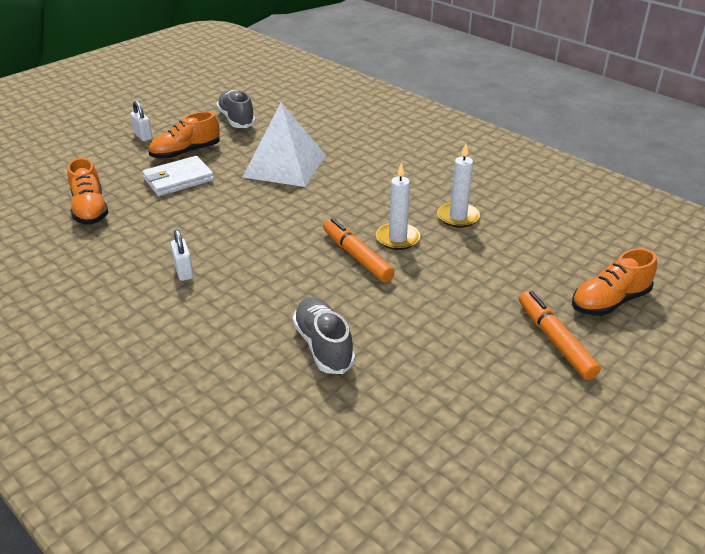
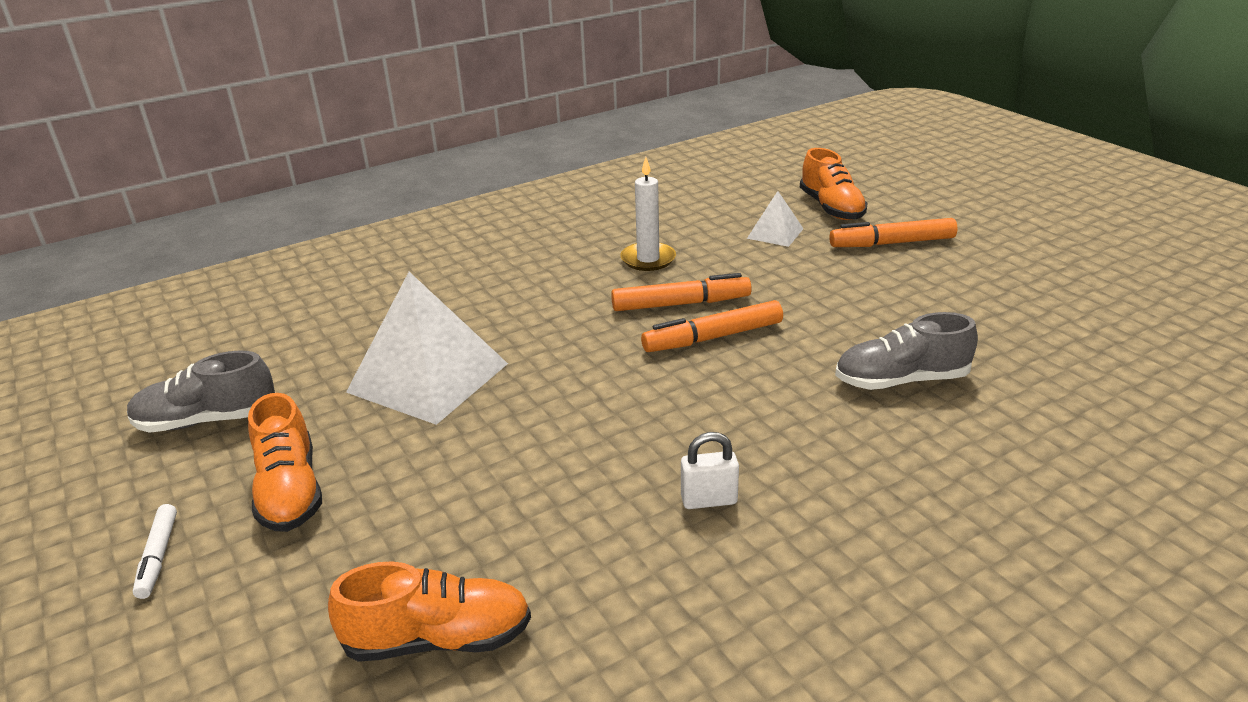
camera: 75 degrees left, 5 degrees down
(143, 136) = (158, 557): white padlock -> white marker
(178, 179) = (393, 503): white wallet -> none
(397, 238) = (681, 304): white candle -> orange marker
(536, 272) = (775, 233): none -> white pyramid

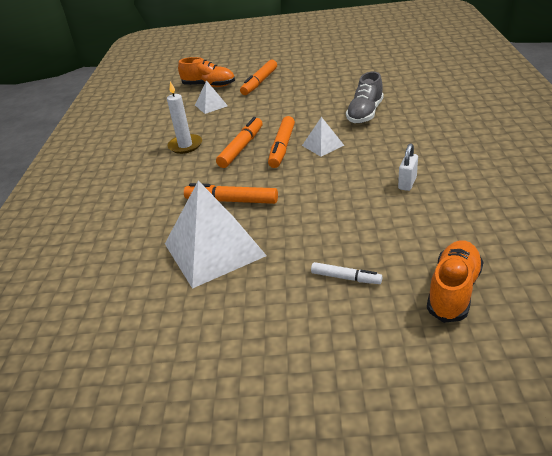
camera: 55 degrees left, 5 degrees up
(158, 557) = (298, 411): white marker -> white marker (346, 278)
(207, 420) = (153, 367): grey shoe -> none
(290, 491) = (279, 331): orange shoe -> none
(542, 348) = (231, 201): none -> orange marker
(753, 373) = (323, 145): none -> white pyramid

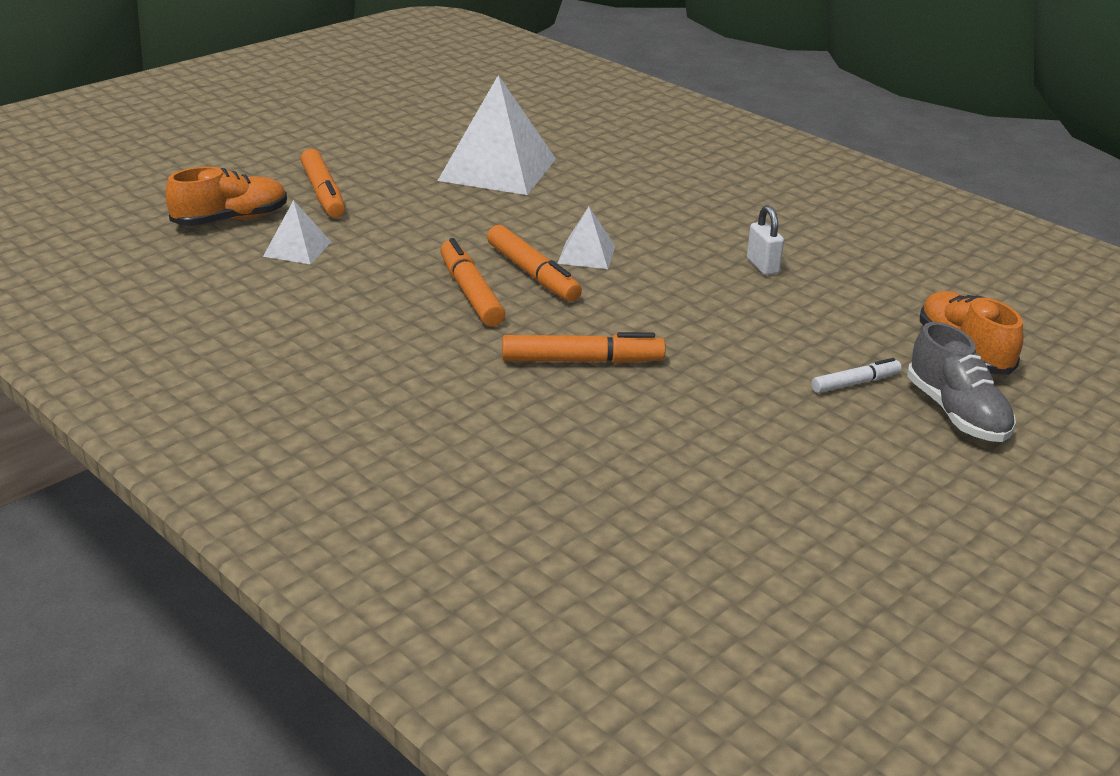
camera: 50 degrees left, 5 degrees down
(185, 145) = (367, 318): white candle -> none
(214, 249) = (662, 421): white pyramid -> white pyramid (497, 169)
(231, 201) = (582, 361): orange marker -> orange marker turned 150 degrees counterclockwise
(365, 113) = (575, 199): grey shoe -> grey shoe (956, 413)

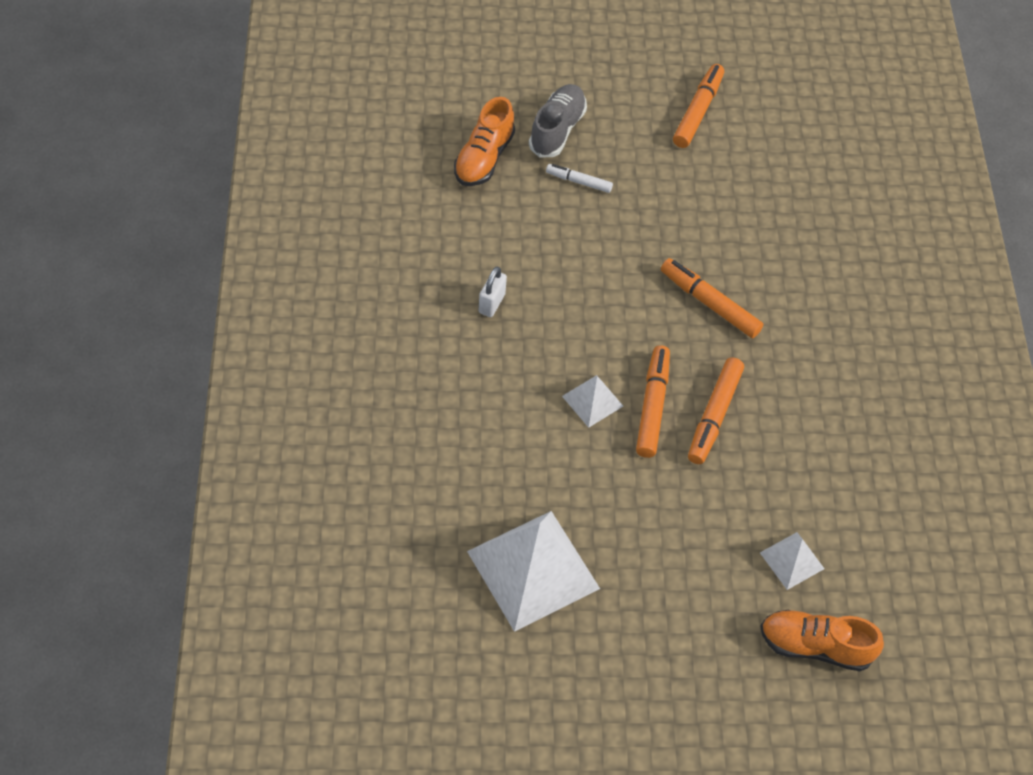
camera: 140 degrees left, 25 degrees up
(323, 193) = (710, 637): orange marker -> orange marker (698, 111)

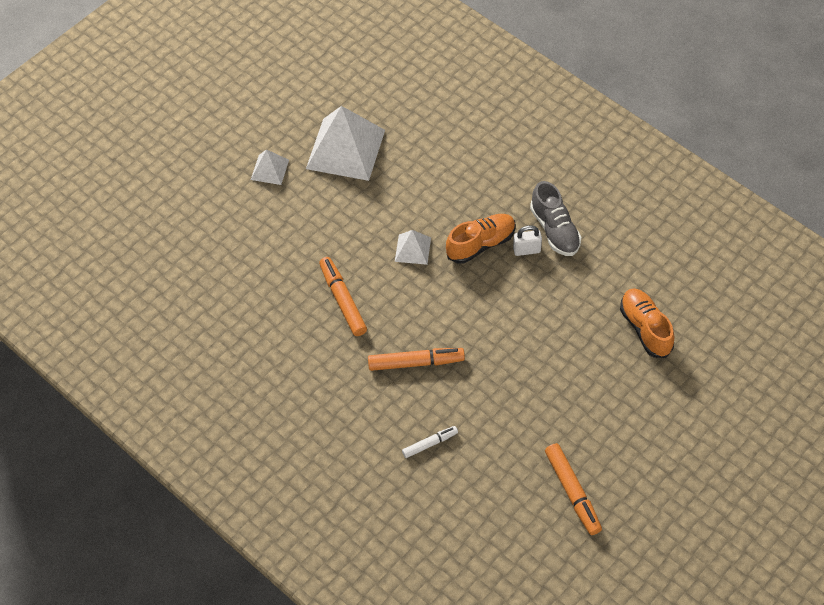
camera: 140 degrees right, 0 degrees up
(491, 303) = (526, 250): white padlock -> white padlock turned 75 degrees counterclockwise
(557, 130) = (633, 390): grey shoe -> grey shoe (555, 230)
(578, 181) = (577, 367): white marker -> white marker (430, 444)
(652, 406) = (379, 275): orange marker -> none
(792, 560) = (226, 263): white pyramid -> white pyramid (269, 169)
(814, 646) = (176, 233): orange shoe -> orange shoe (481, 244)

